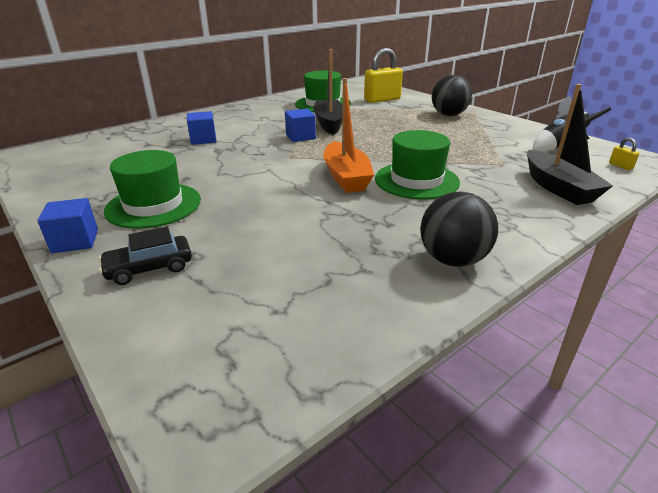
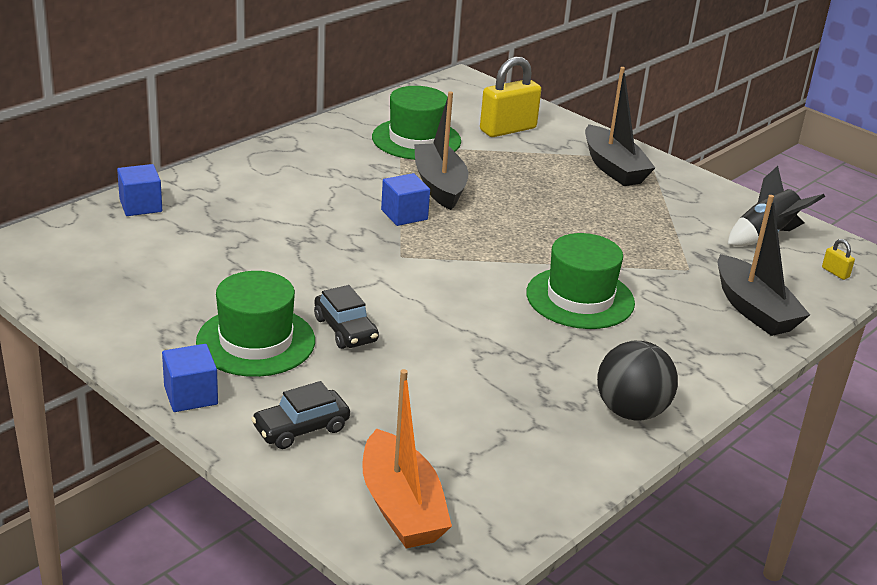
camera: 10 degrees left, 0 degrees up
(203, 139) = (262, 220): blue cube -> blue cube (140, 206)
(227, 198) = (345, 330): none -> black car
(346, 177) = (488, 293): orange boat -> orange boat (401, 507)
(448, 115) = (613, 168): black ball -> black boat

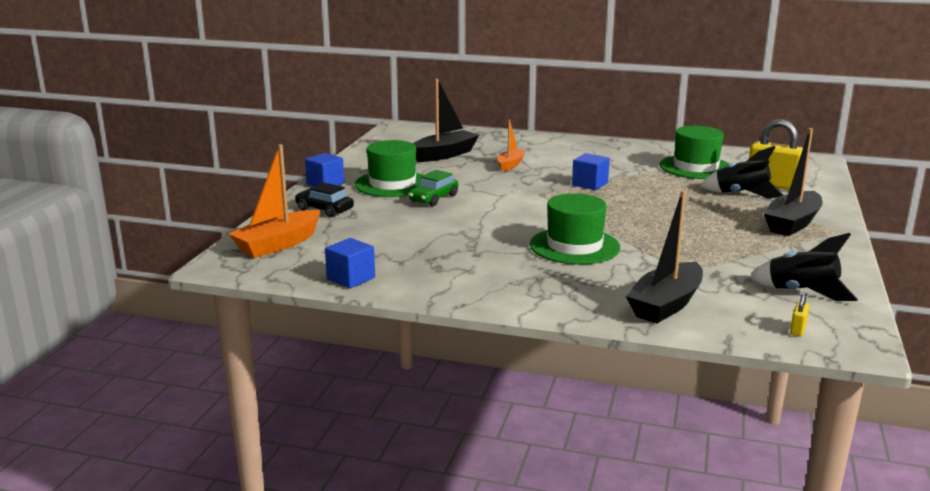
camera: 65 degrees right, 10 degrees down
(140, 206) = (486, 136): blue cube -> blue cube (351, 278)
(279, 234) = (510, 165): none -> orange boat
(345, 330) = (434, 198): black car -> green car
(439, 186) = (646, 184): black boat -> black boat (444, 154)
(518, 154) = (741, 194): none -> black rocket
(631, 411) = (453, 285): black ball -> none

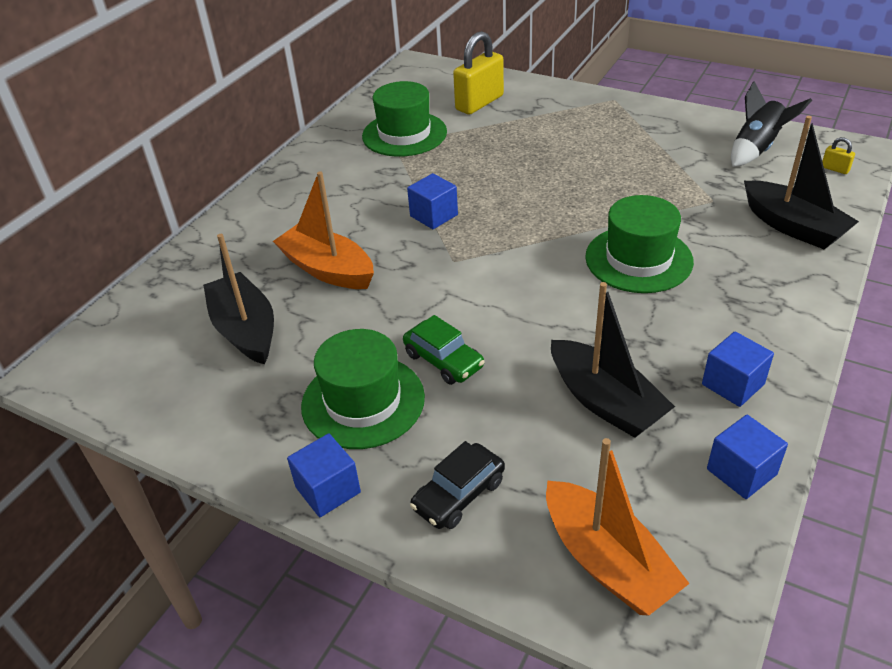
camera: 75 degrees left, 20 degrees up
(436, 277) = (733, 384): none -> blue cube
(510, 165) = (327, 269): orange boat -> orange boat, size x1.68
(741, 194) = (501, 125): black rocket -> none
(792, 223) = (590, 117): black boat -> black boat (605, 401)

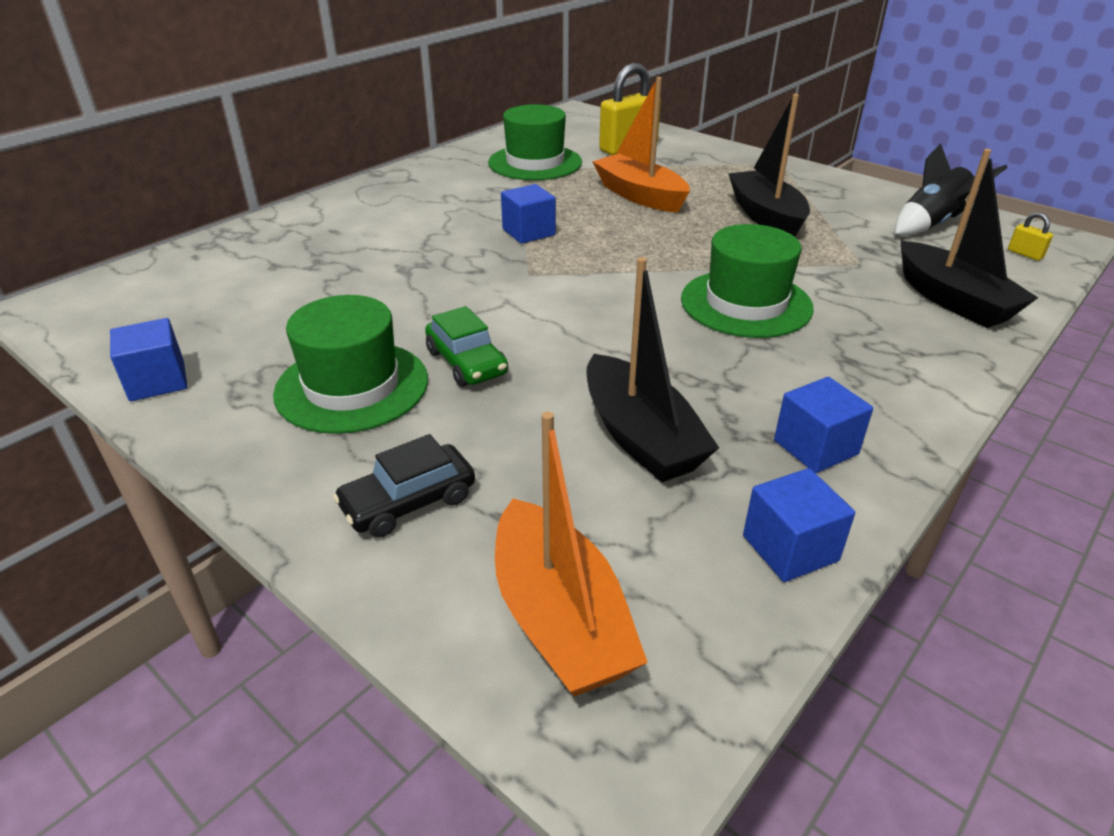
camera: 10 degrees right, 5 degrees down
(245, 330) = (267, 300): black boat -> black boat (766, 216)
(327, 269) = (387, 261): orange boat -> orange boat (640, 196)
(328, 490) = (258, 467): blue cube -> blue cube (157, 381)

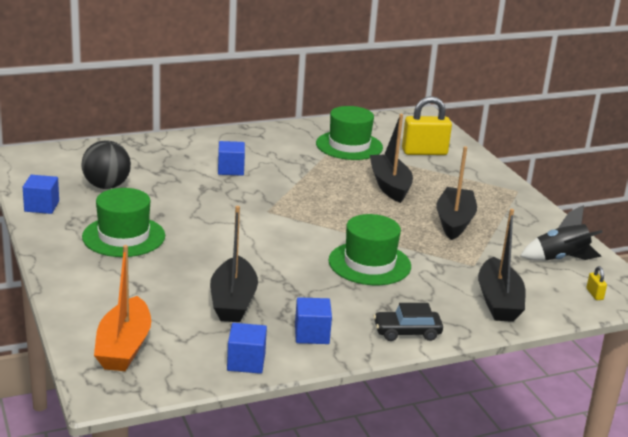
camera: 25 degrees right, 10 degrees down
(248, 311) = (106, 186): none -> black ball
(408, 502) = (104, 289): black car -> black car (407, 332)
(467, 363) = (187, 244): green car -> none
(528, 232) = (294, 188): blue cube -> blue cube (231, 169)
(640, 196) = (390, 186): orange boat -> black boat

